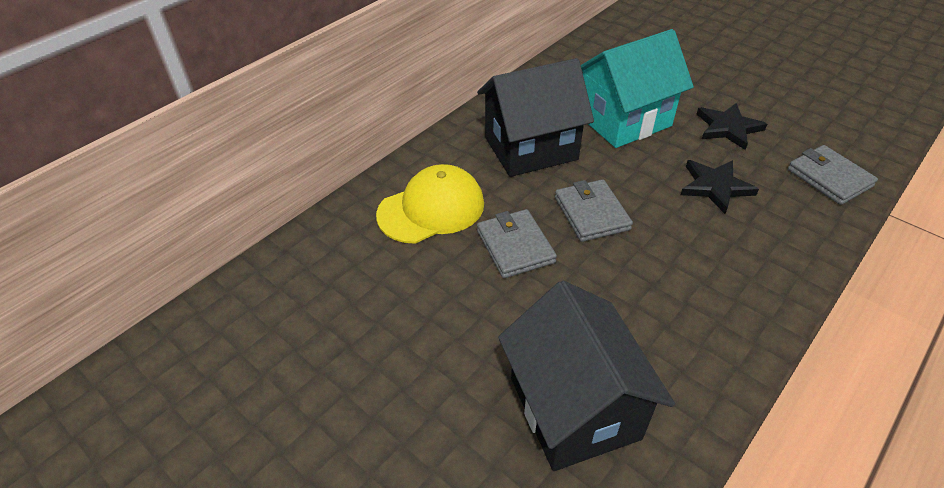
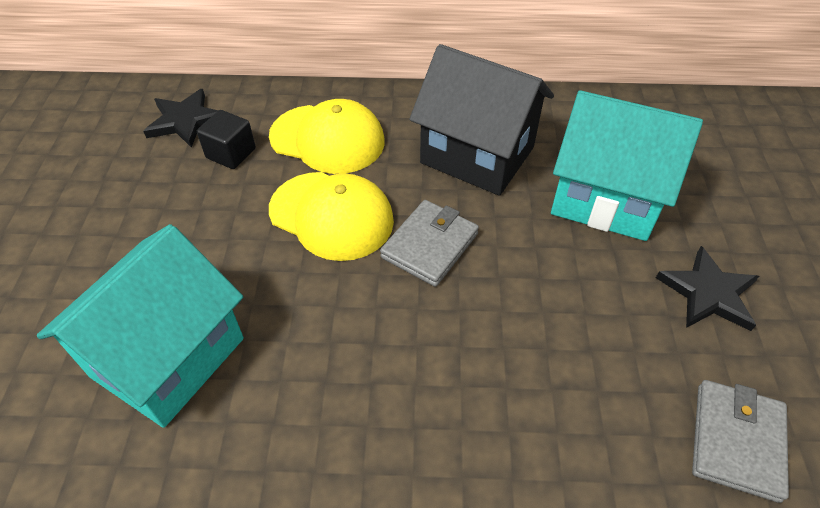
camera: 50 degrees right, 5 degrees up
(384, 270) = (231, 153): none -> black cube
(515, 246) = (331, 215): grey wallet -> yellow cap
(574, 408) = (168, 357): black house -> turquoise house
(715, 187) = (583, 328): black star -> black star (185, 121)

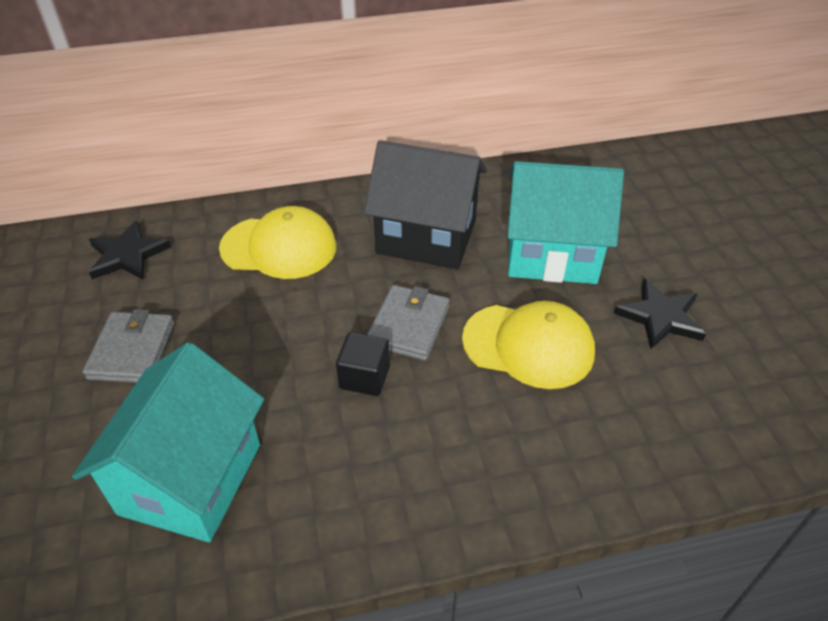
camera: 15 degrees left, 5 degrees down
(231, 153) = (186, 278): black cube -> black cube (364, 377)
(331, 215) = (307, 317): yellow cap -> yellow cap (528, 345)
(736, 441) = (716, 431): grey wallet -> grey wallet (132, 350)

